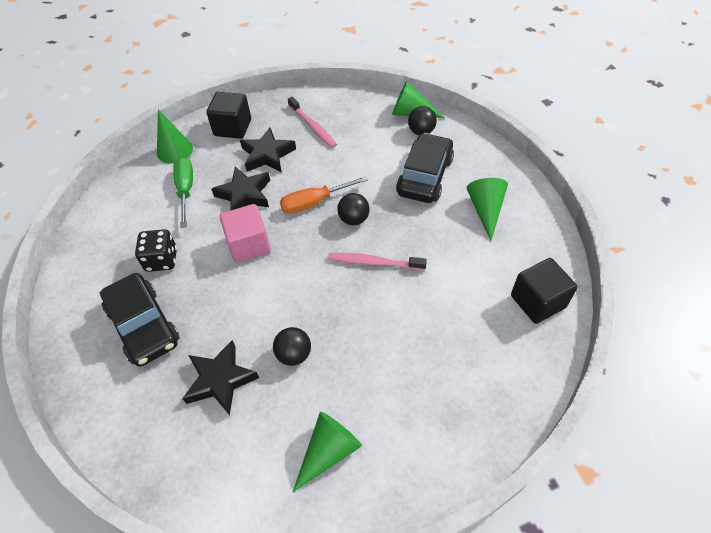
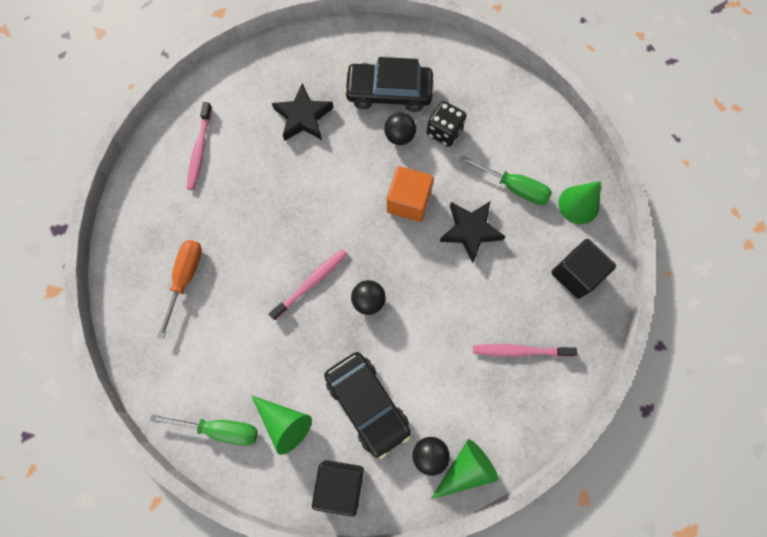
camera: 125 degrees right, 20 degrees up
(249, 244) = (408, 201): pink cube -> orange cube
(267, 155) = (509, 281): black star -> none
(294, 354) = (282, 172): black ball -> black ball (399, 136)
(314, 202) = (414, 282): orange screwdriver -> orange screwdriver (185, 278)
(329, 451) = (200, 150): green cone -> pink toothbrush
(532, 242) = (220, 429): none -> green screwdriver
(537, 301) = (171, 377): black cube -> black cube (340, 484)

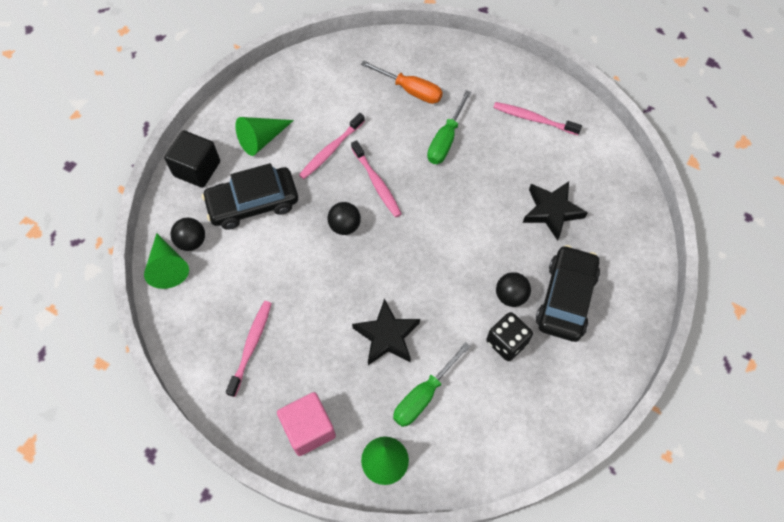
camera: 105 degrees right, 10 degrees down
(220, 429) = (275, 95): green screwdriver -> green screwdriver (445, 140)
(282, 342) = (331, 150): none -> pink toothbrush
(408, 201) = (435, 286): orange cube -> none
(576, 274) = (308, 429): black cube -> pink cube

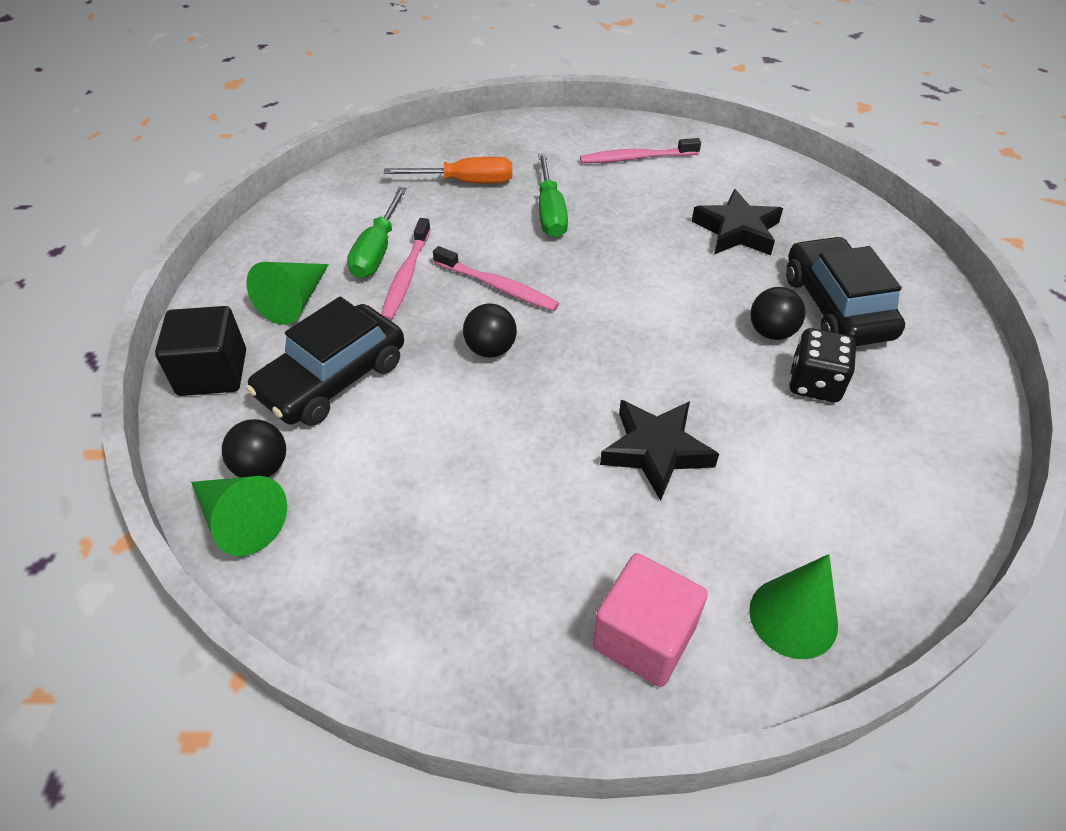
camera: 30 degrees left, 15 degrees down
(251, 346) = (461, 565): pink toothbrush -> none
(423, 396) = (770, 500): green screwdriver -> green screwdriver (377, 251)

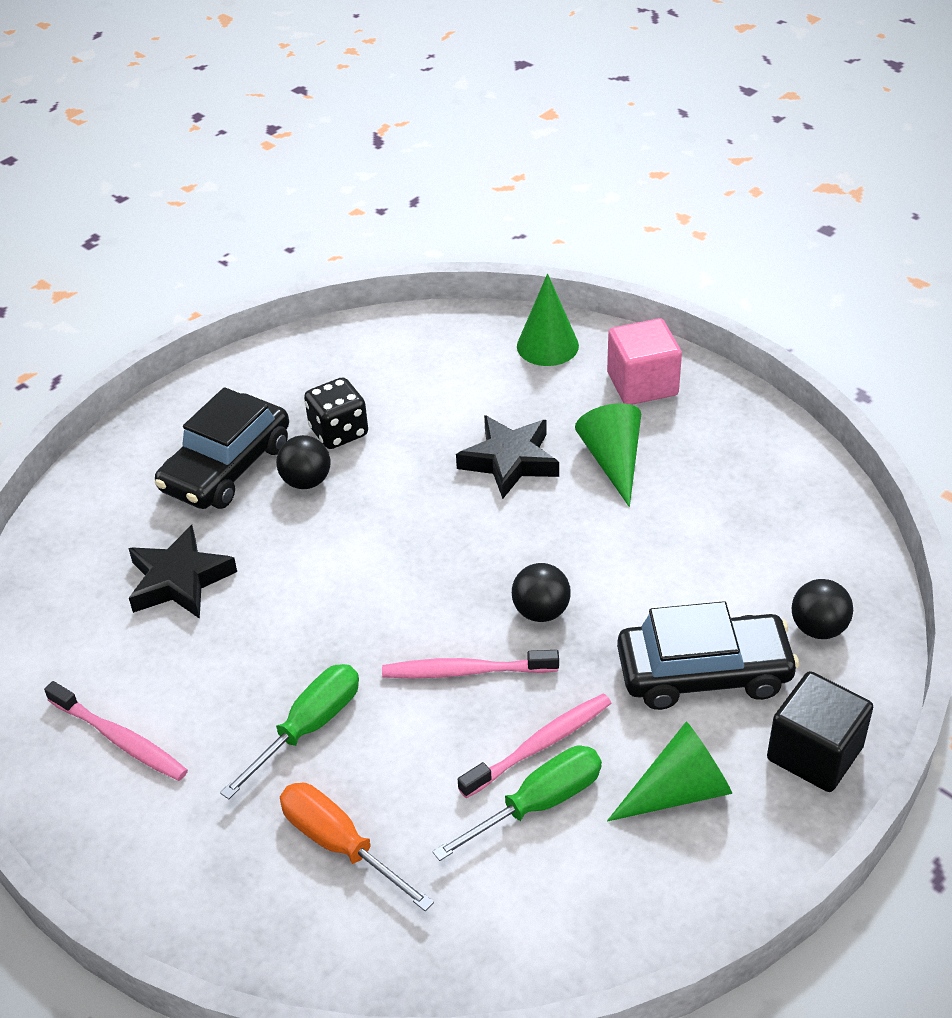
camera: 135 degrees left, 5 degrees down
(241, 521) = (858, 596): green cone -> green cone (613, 461)
(497, 286) = (465, 671): pink toothbrush -> pink toothbrush turned 75 degrees counterclockwise

